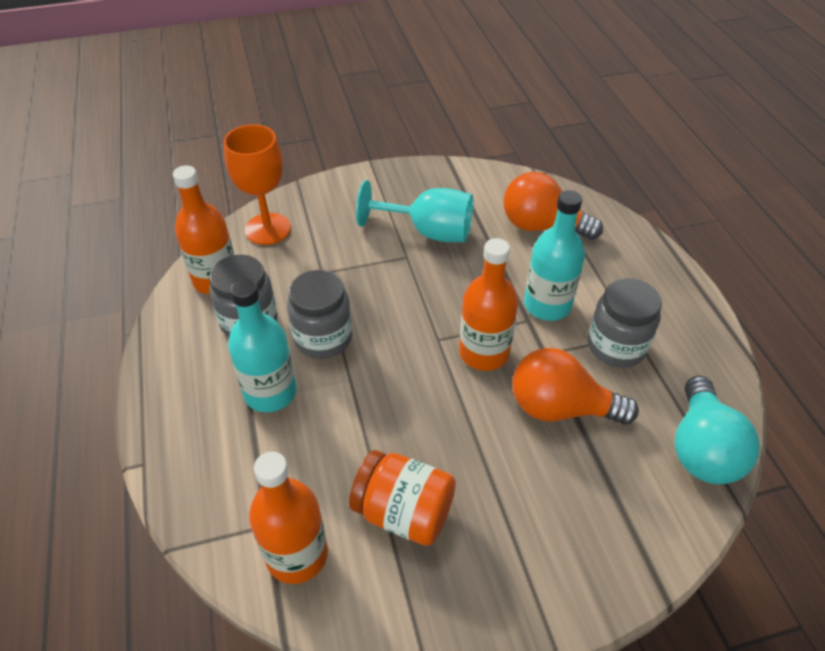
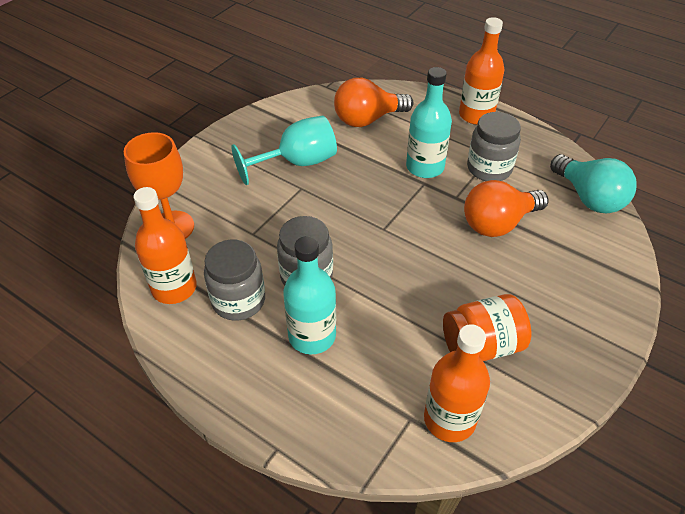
camera: 40 degrees left, 0 degrees up
(484, 353) = (420, 219): orange bottle -> orange bottle (476, 115)

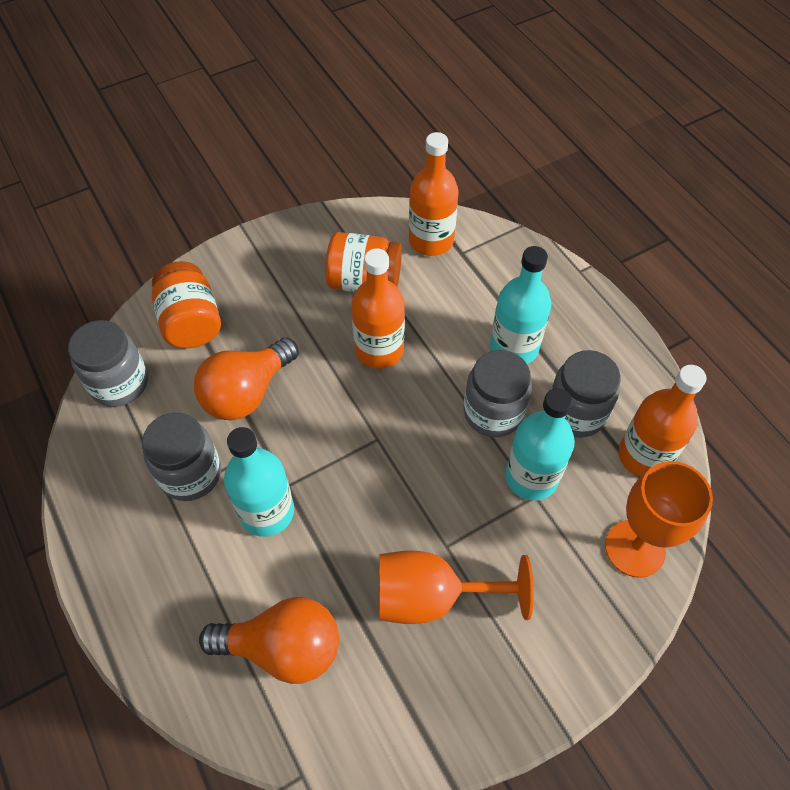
camera: 155 degrees left, 10 degrees up
(259, 244) = (531, 477): none -> turquoise bottle
(297, 163) = (432, 597): turquoise goblet -> orange goblet
(476, 115) = (122, 581): orange bottle -> orange bottle (379, 350)
(498, 223) = (247, 393): orange light bulb -> orange light bulb turned 135 degrees clockwise
(587, 254) = (191, 322): none -> orange jar
(589, 198) = (119, 383): turquoise light bulb -> grey jar

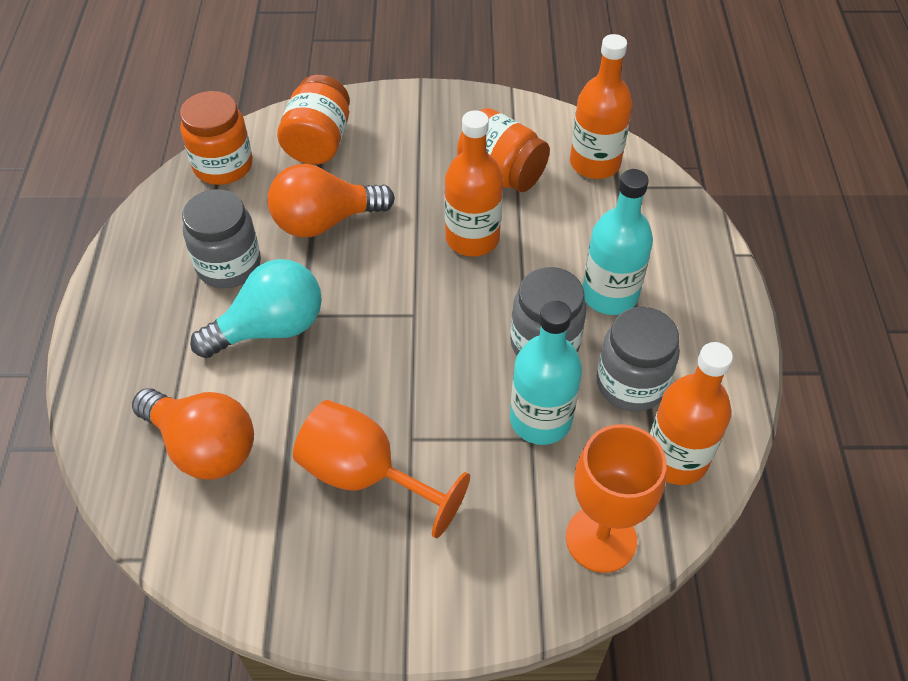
camera: 30 degrees right, 5 degrees down
(119, 383) = (223, 166): grey jar -> orange jar
(267, 512) = (270, 328): turquoise bottle -> turquoise light bulb

